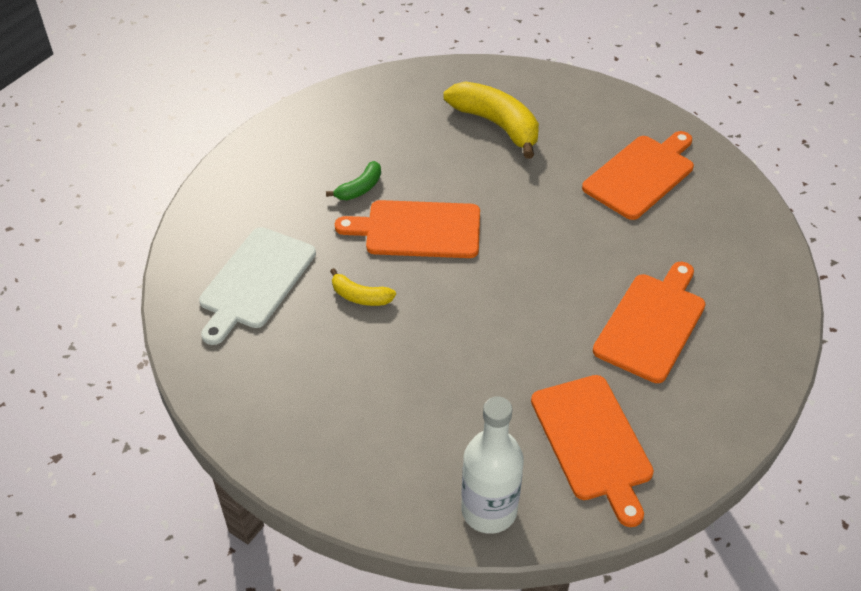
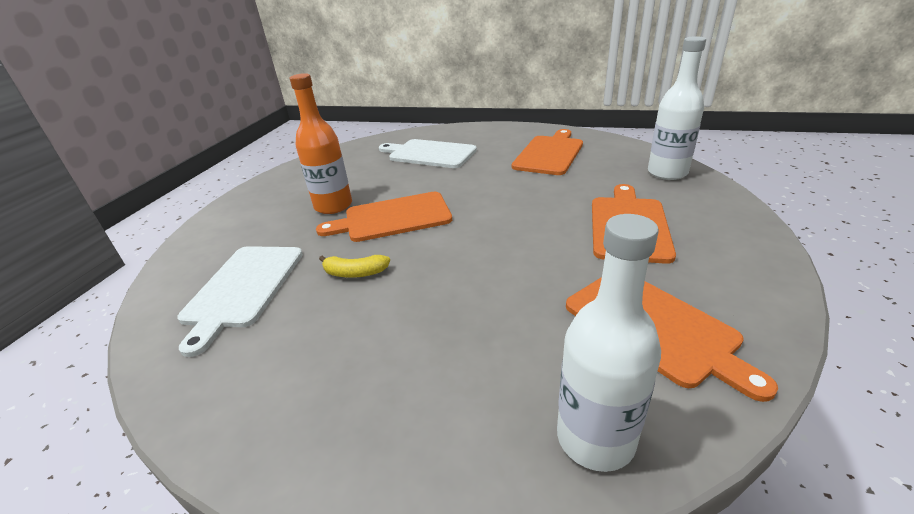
camera: 15 degrees left, 15 degrees down
(360, 188) = (333, 206): green banana -> orange bottle
(496, 124) = (429, 154): yellow banana -> white cutting board
(754, 257) = (667, 173): none -> white bottle

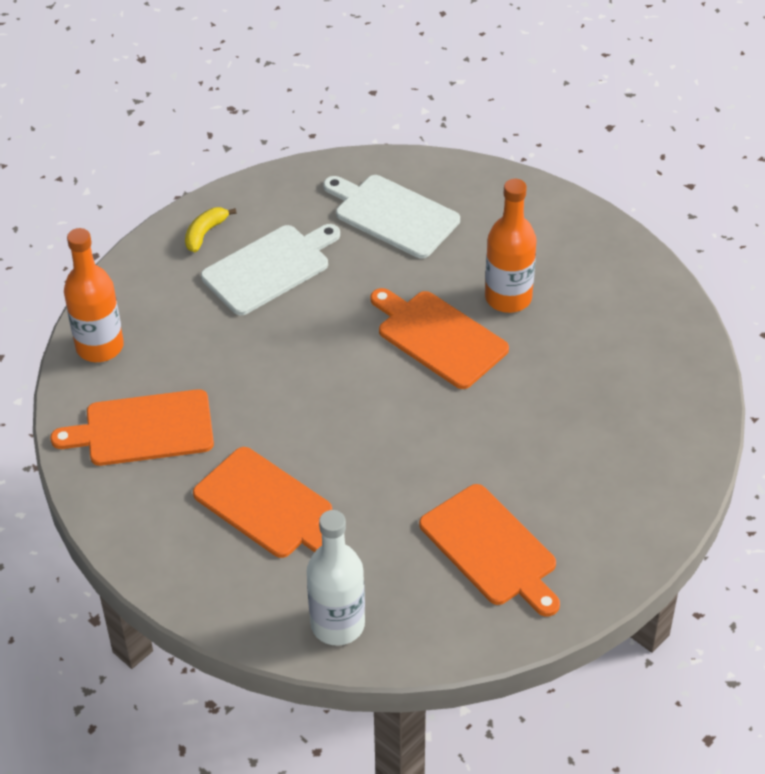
camera: 115 degrees right, 15 degrees up
(355, 273) = (357, 286): yellow banana -> yellow banana (205, 233)
(393, 218) = (438, 337): orange cutting board -> orange cutting board turned 60 degrees counterclockwise
(429, 154) = (599, 427): white cutting board -> white cutting board (270, 268)
(595, 438) = (99, 346): white bottle -> orange bottle

